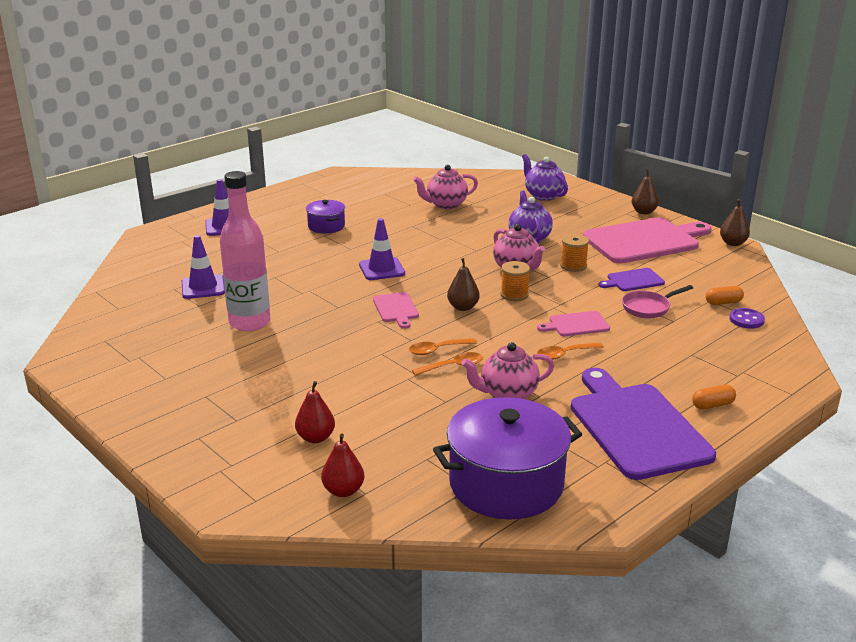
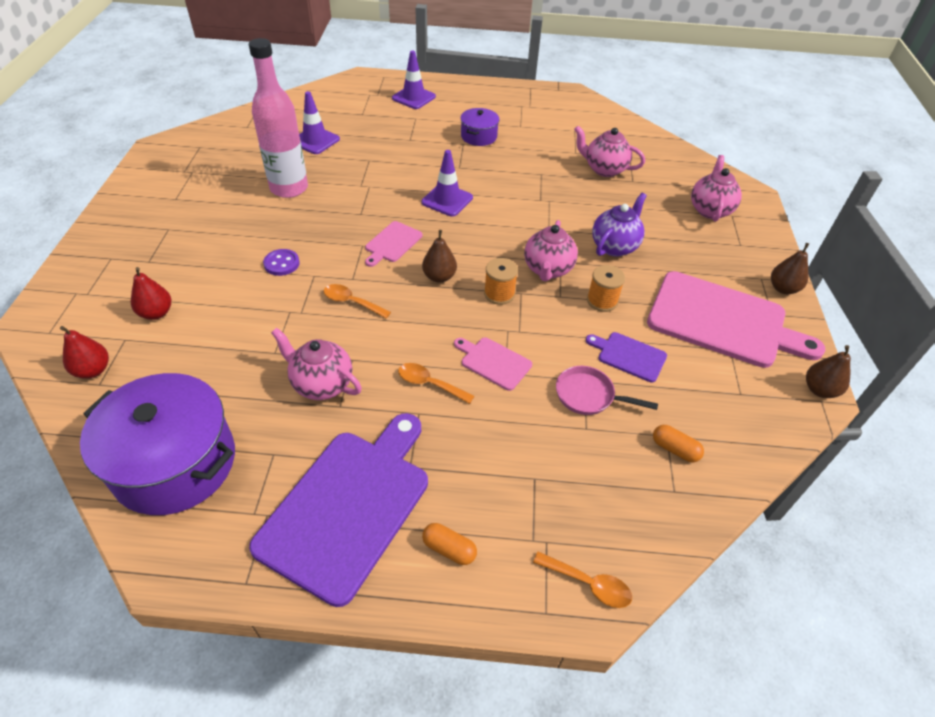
camera: 45 degrees right, 20 degrees up
(453, 366) = (334, 326): orange spoon -> orange spoon (588, 584)
(543, 195) = (710, 210): purple teapot -> pink teapot
(746, 320) = (662, 488): purple button -> purple button (281, 263)

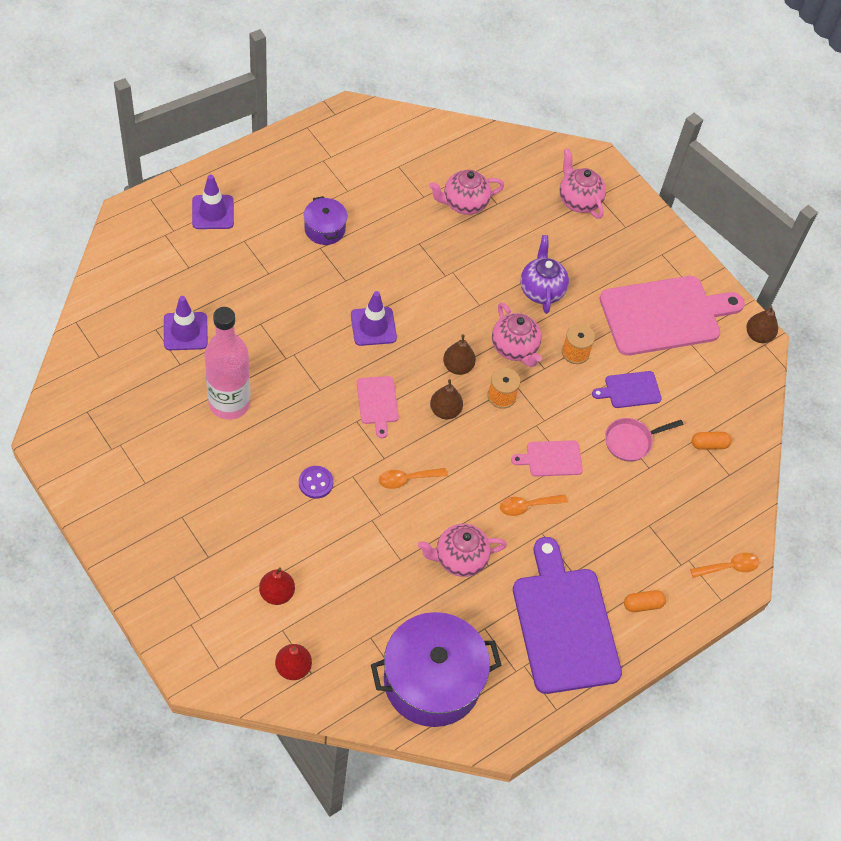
camera: 45 degrees left, 10 degrees up
(783, 288) = (682, 255): brown pear -> brown pear (458, 366)

